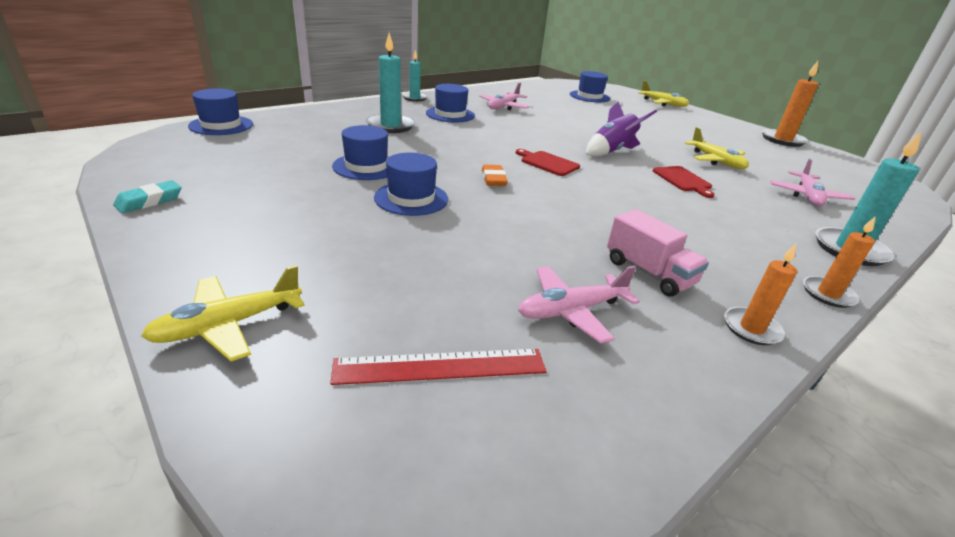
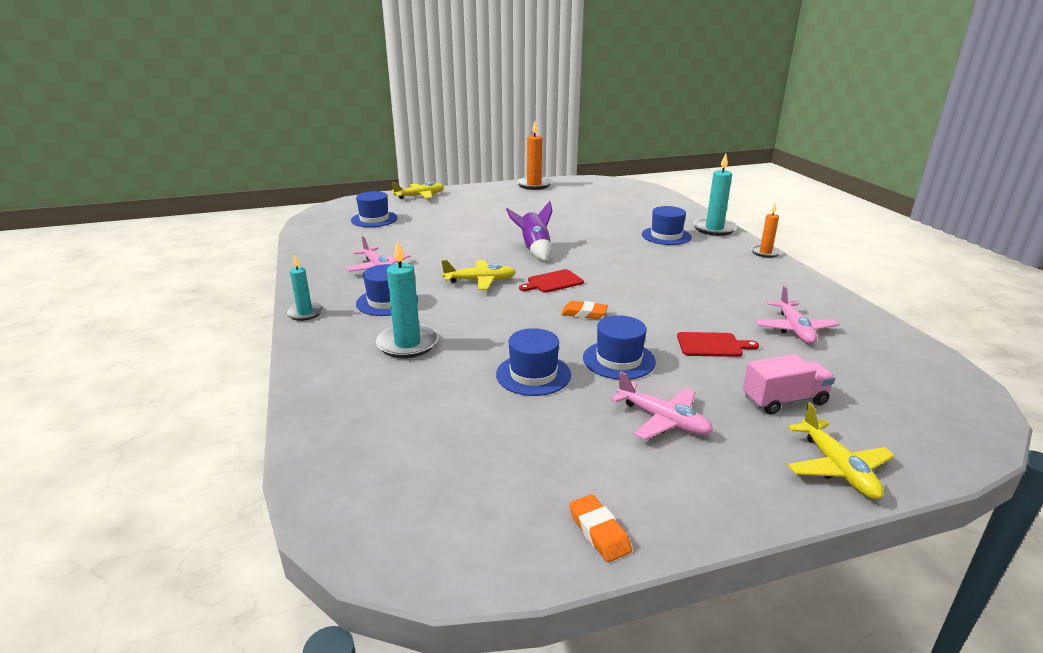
camera: 65 degrees left, 5 degrees down
(149, 201) = (599, 532): turquoise eraser -> orange eraser
(221, 125) = (327, 479): blue hat -> blue hat (666, 236)
(441, 366) = (862, 384): red ruler -> none
(648, 272) = (745, 293): pink truck -> pink truck (784, 400)
(683, 180) = (603, 241): red cutting board -> red cutting board (712, 345)
(716, 161) = (569, 219): yellow plane -> yellow plane (480, 281)
(751, 328) = (803, 283): orange candle -> none
(807, 196) = (639, 213): pink plane -> pink plane (663, 420)

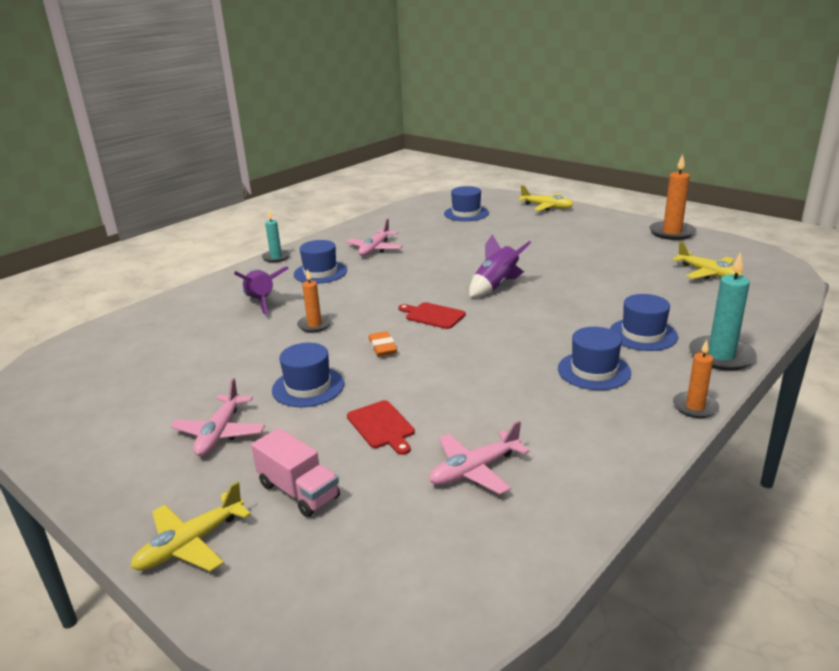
camera: 60 degrees right, 0 degrees up
(407, 344) = (261, 302): turquoise candle -> purple rocket
(480, 281) = (397, 288): yellow plane -> yellow plane (708, 274)
(501, 330) = (314, 325): none -> orange candle
(533, 374) = (253, 359): blue hat -> blue hat (594, 371)
(599, 532) = (60, 443): orange eraser -> none

